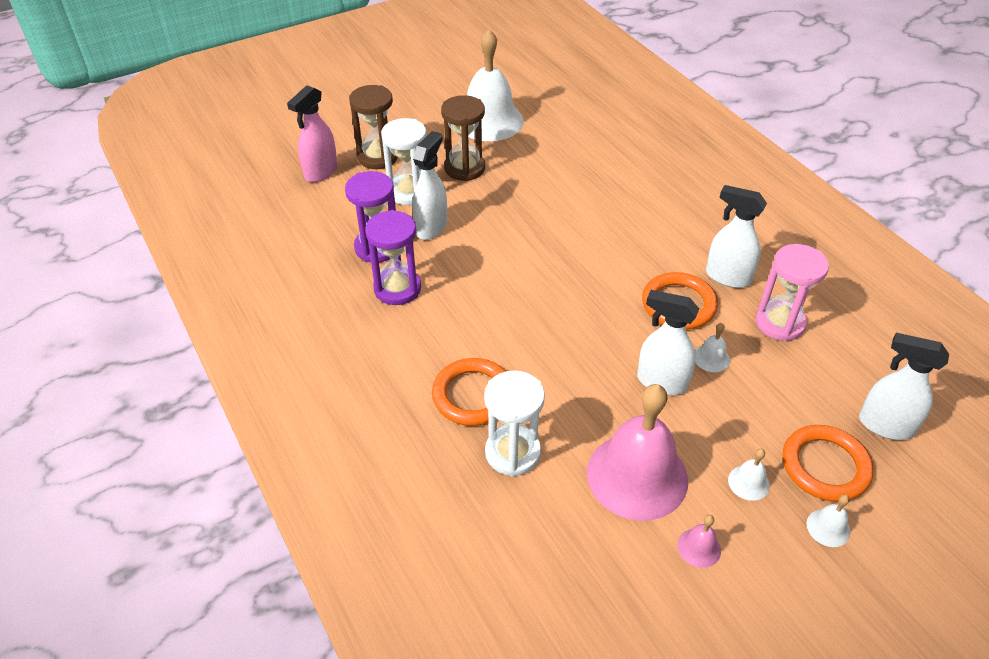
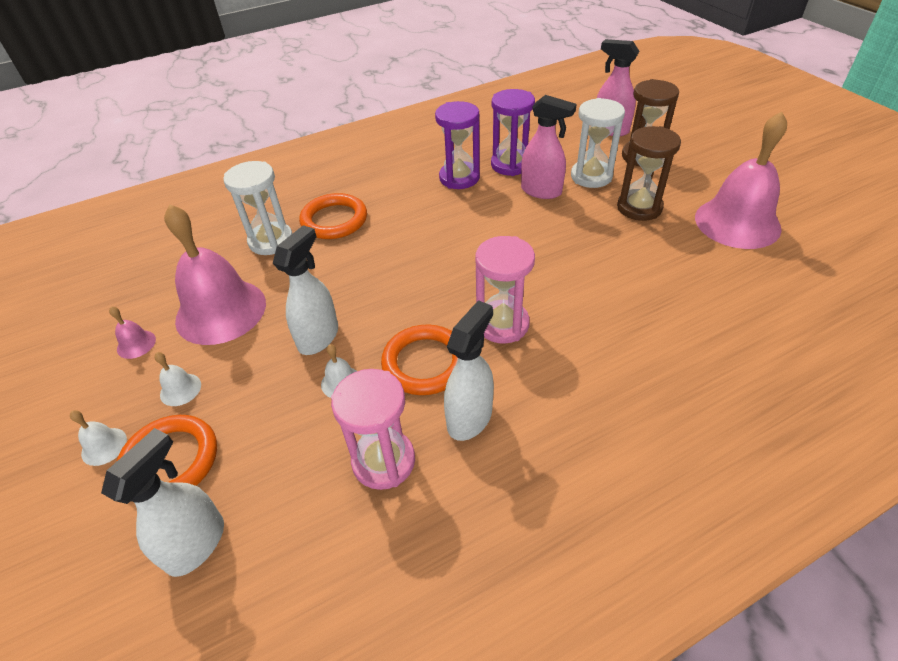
camera: 95 degrees right, 0 degrees up
(431, 227) = (541, 191): white spray bottle -> pink spray bottle
(489, 121) = (737, 222): white bell -> pink bell
(626, 258) = (502, 324): none -> pink hourglass

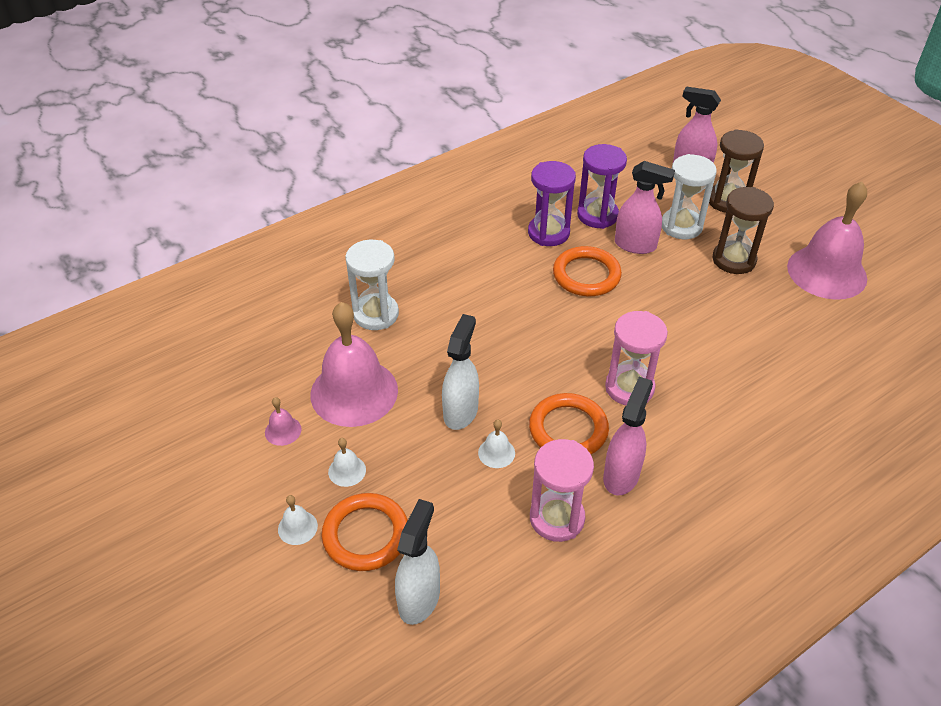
camera: 10 degrees left, 0 degrees up
(334, 220) = (433, 287): orange ring -> orange ring (586, 275)
(470, 417) = (621, 475): white spray bottle -> pink spray bottle

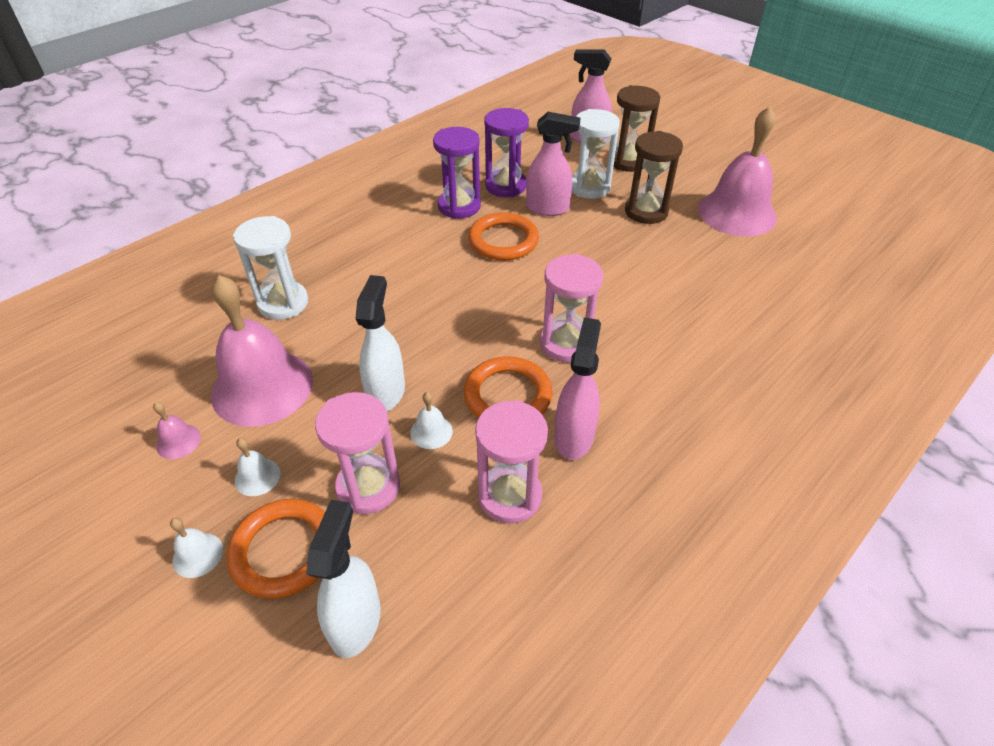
camera: 10 degrees left, 0 degrees up
(438, 493) = (368, 487): none -> pink hourglass

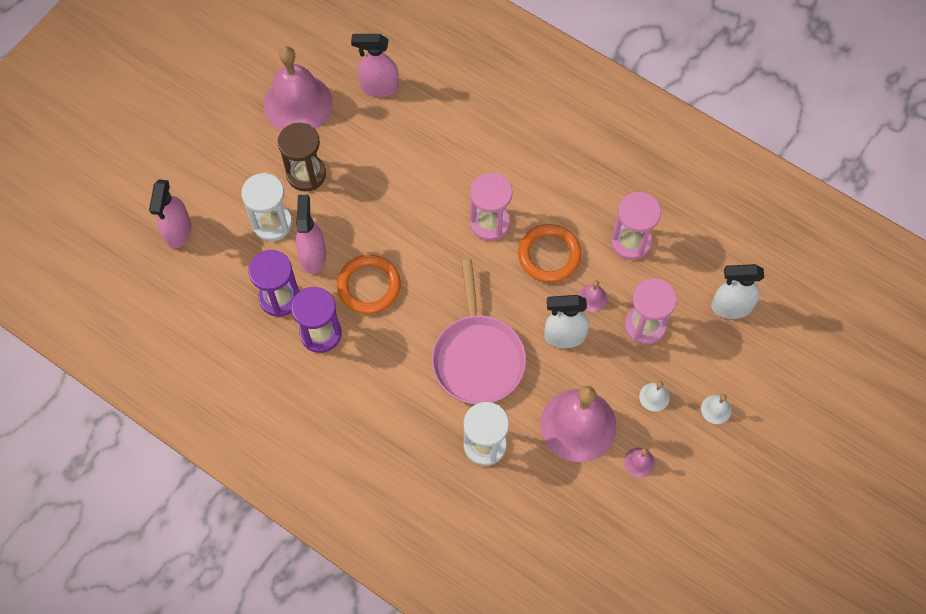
camera: 100 degrees left, 20 degrees up
(284, 551) = (700, 360): orange ring -> none
(389, 311) = (478, 358): none -> pink pan
(431, 431) = (592, 298): white bell -> pink bell
(574, 437) = (576, 210): pink spray bottle -> pink spray bottle (379, 87)
(628, 161) = (220, 192): brown hourglass -> none

